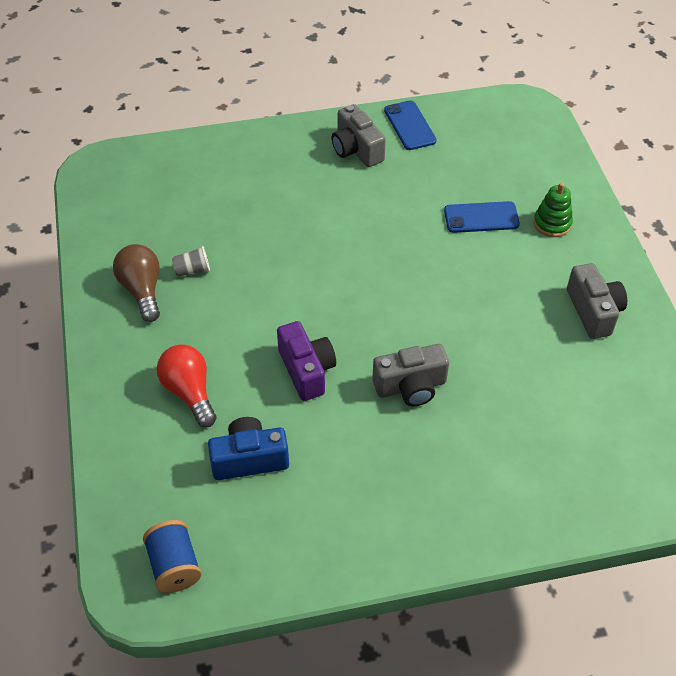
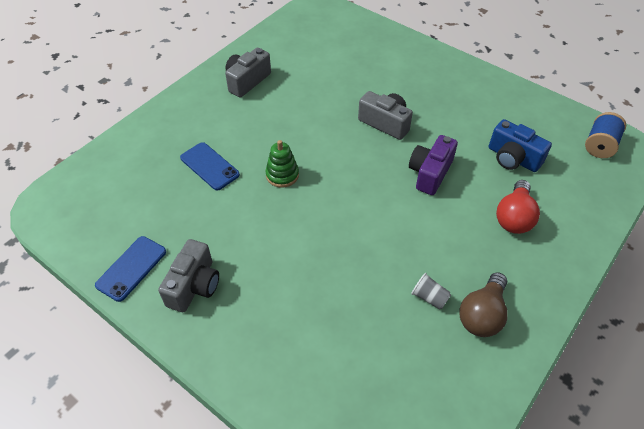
camera: 130 degrees left, 0 degrees up
(552, 223) = (183, 130): green stacking toy -> green stacking toy (282, 175)

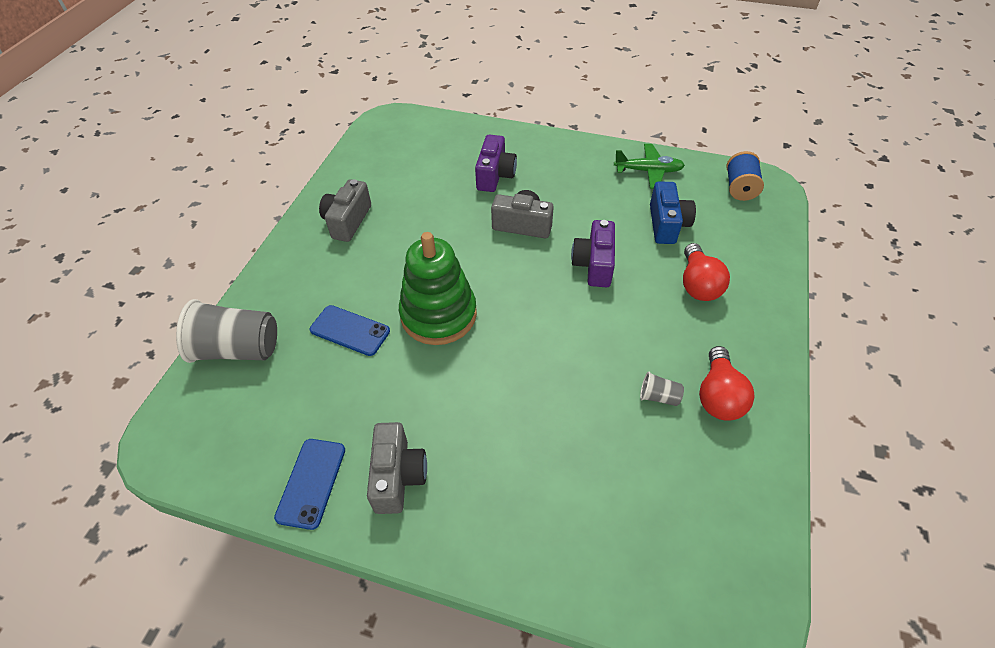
camera: 20 degrees left, 0 degrees up
(124, 155) = (238, 349): none -> grey cup
(282, 175) = (438, 315): green stacking toy -> green stacking toy, size x1.96
(382, 76) = (495, 175): none -> purple camera
(482, 314) = (718, 396): brown light bulb -> red light bulb
(513, 158) = (667, 224): blue camera -> blue camera turned 105 degrees counterclockwise
(520, 108) = (648, 171): none -> green plane

